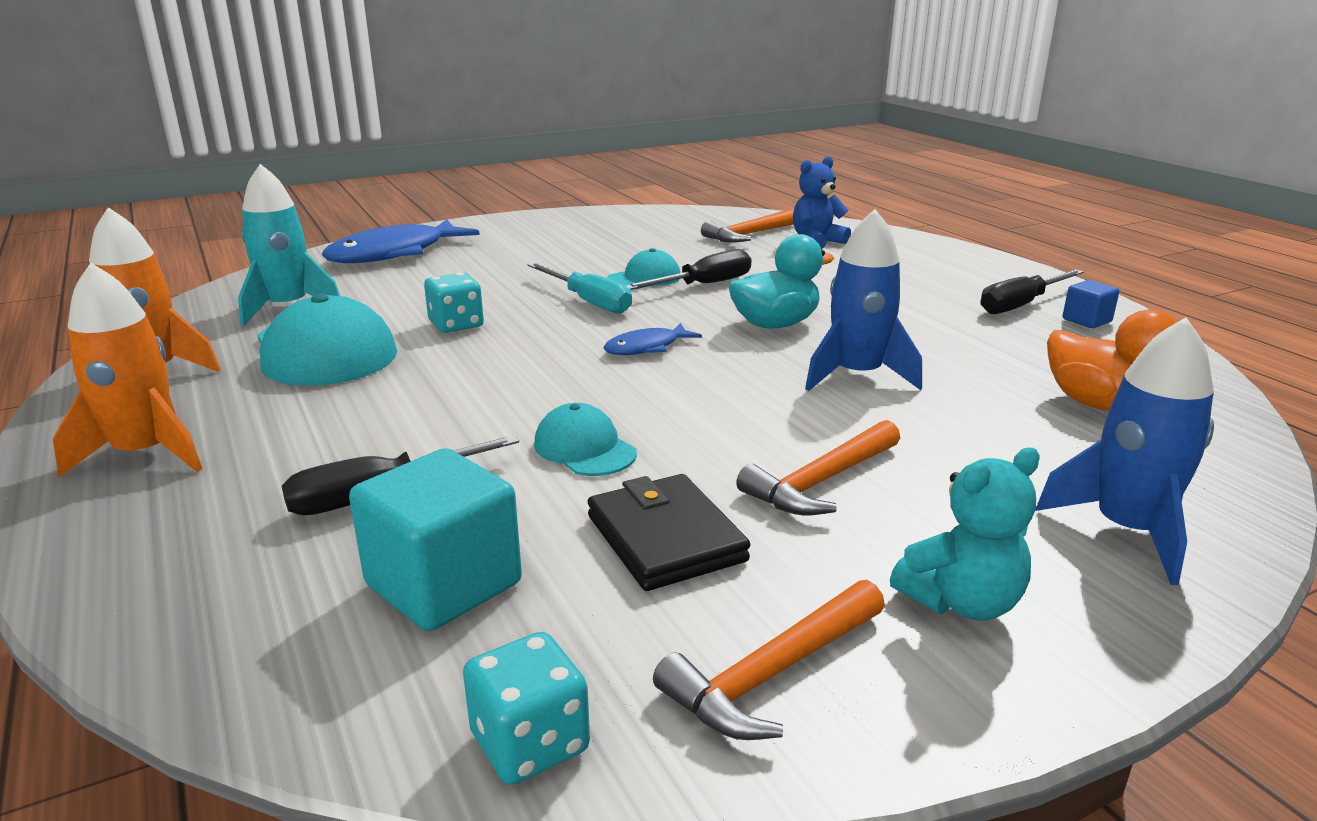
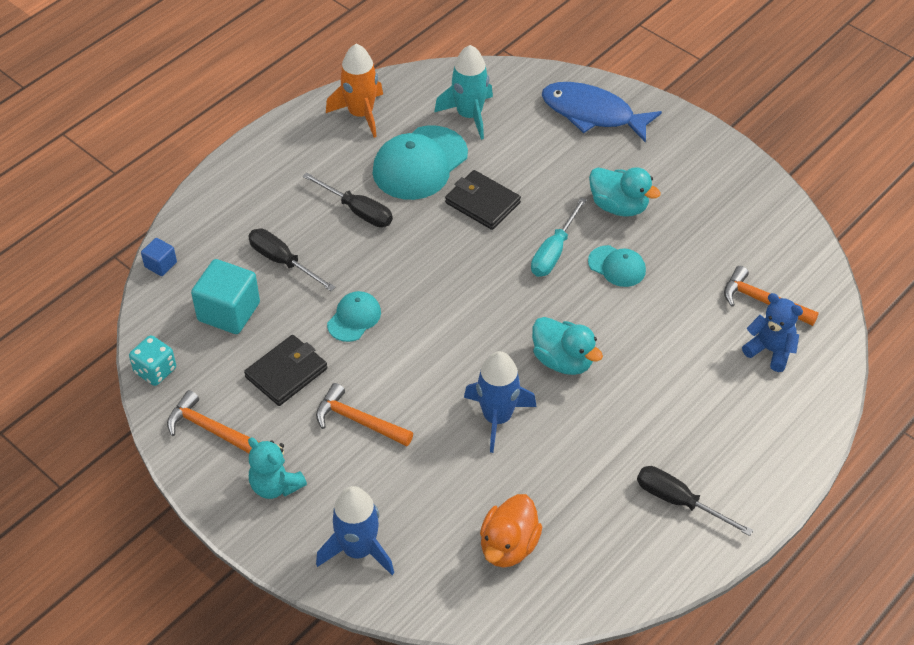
camera: 70 degrees right, 25 degrees up
(145, 454) = (285, 163): orange rocket -> none
(456, 325) = (482, 203): turquoise dice -> black wallet
(553, 264) = (619, 206): none -> turquoise duck
(646, 347) = (491, 305): blue fish -> none
(703, 285) = (621, 303): black screwdriver -> black screwdriver (358, 211)
(1086, 320) = (664, 544): blue cube -> blue cube (160, 264)

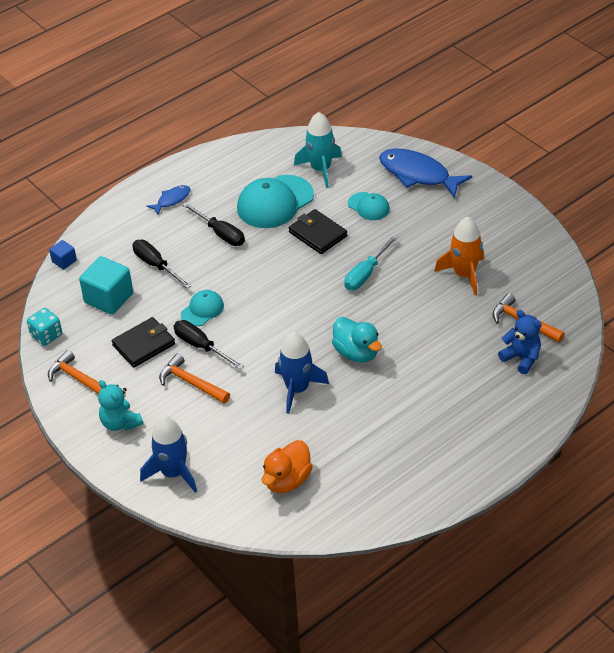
camera: 10 degrees right, 5 degrees down
(287, 170) = (172, 200): none -> blue fish
(361, 114) = (236, 163): orange rocket -> orange rocket (464, 274)
(617, 266) = (413, 288): turquoise cap -> turquoise cap (368, 206)
(619, 206) = (424, 244): turquoise duck -> none
(679, 501) = (425, 460): black screwdriver -> black screwdriver (201, 346)

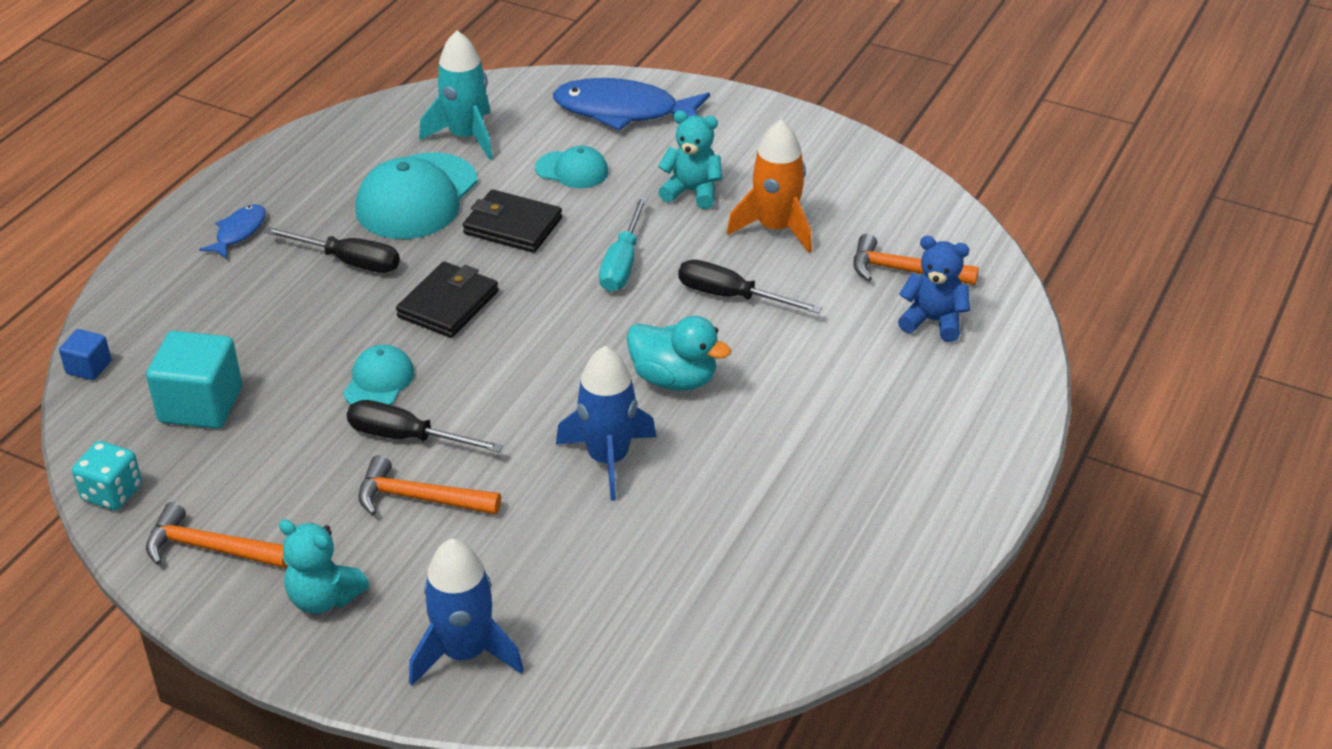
camera: 25 degrees left, 5 degrees down
(143, 345) = (302, 461): black wallet -> black wallet (448, 304)
(156, 265) = (261, 334): black screwdriver -> black screwdriver (731, 296)
(287, 480) = (672, 605): orange duck -> none
(429, 238) = (692, 192): none -> turquoise teddy bear

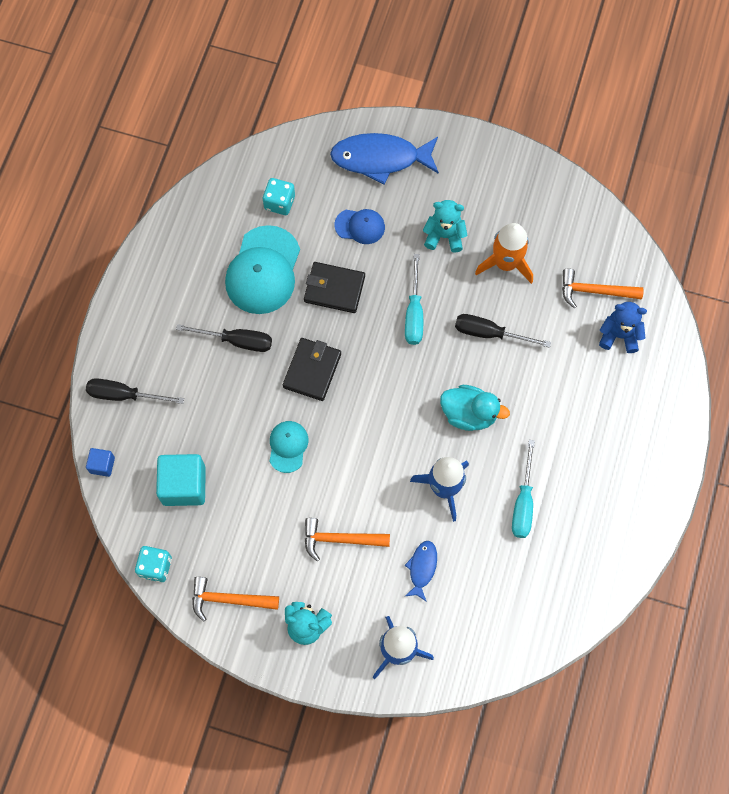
camera: 10 degrees left, 30 degrees up
(239, 232) = (155, 324): blue fish -> blue fish (422, 568)
(406, 437) = (318, 491): black screwdriver -> black screwdriver (124, 395)
(466, 136) = (279, 202): turquoise rocket -> turquoise dice
(572, 170) = (360, 226): turquoise cap -> blue cap
(733, 492) = (523, 503): none -> turquoise screwdriver

